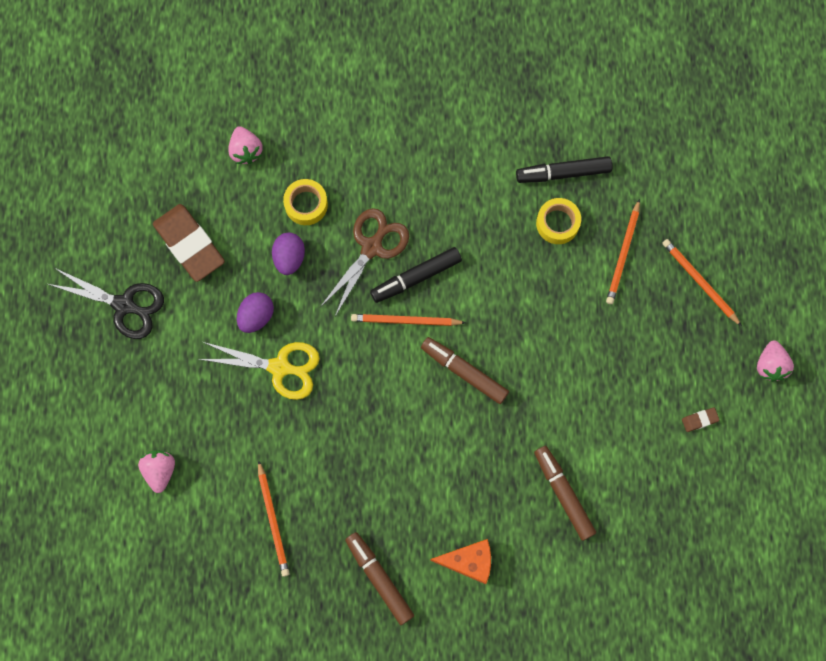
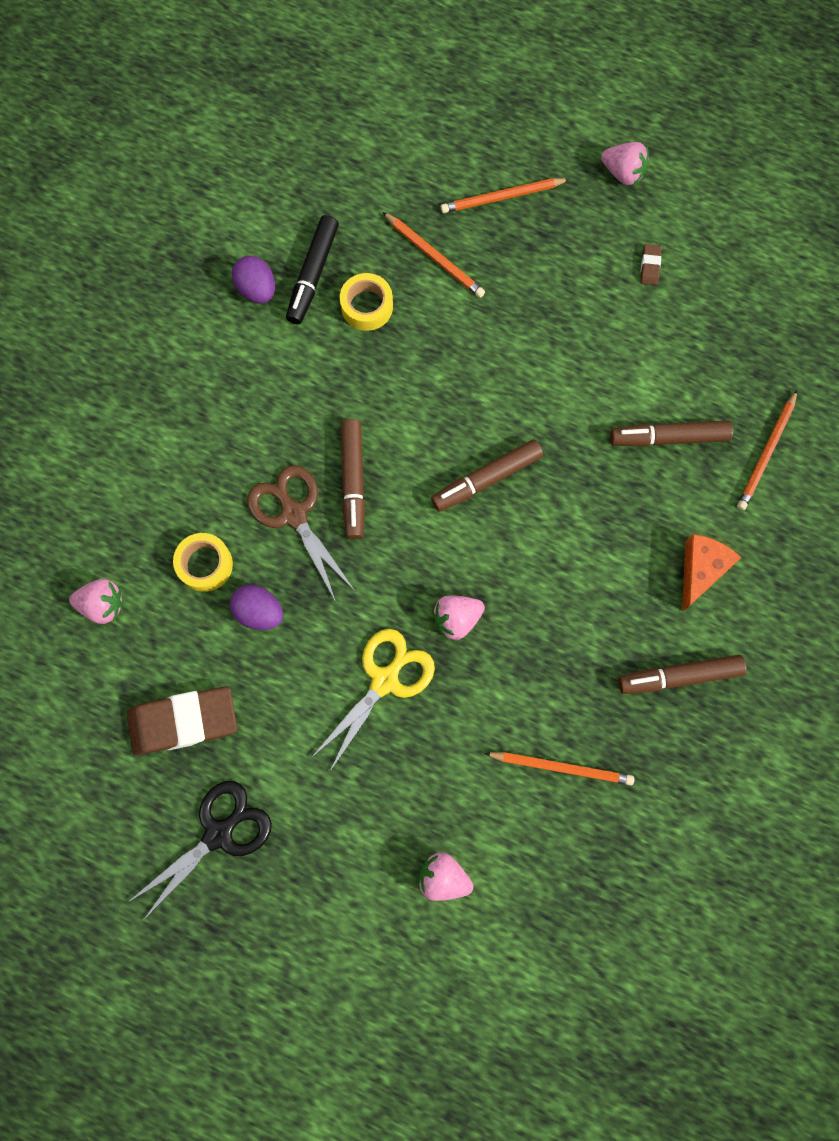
camera: 65 degrees left, 0 degrees up
(256, 316) = (310, 681): purple egg -> purple egg (257, 289)
(348, 397) = (456, 619): none -> pink strawberry
(405, 321) = (398, 515): orange pencil -> orange pencil (766, 453)
(416, 277) = (353, 482): black marker -> brown marker

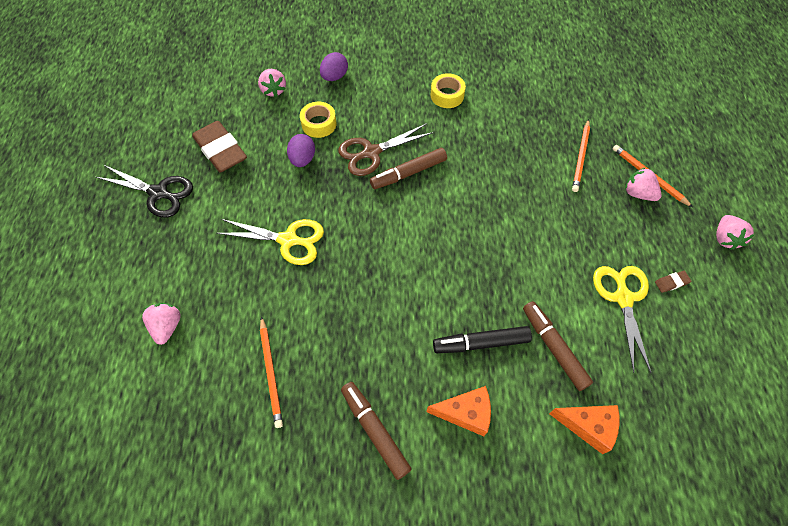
camera: 65 degrees right, 15 degrees down
(257, 289) = (497, 83): purple egg -> purple egg (334, 77)
(294, 514) = (371, 152): brown scissors -> brown scissors turned 150 degrees counterclockwise
(313, 274) = (524, 104): black marker -> black marker (481, 343)
(367, 306) = (523, 136): yellow tape -> yellow tape (447, 95)
(456, 619) = (348, 264): pink strawberry -> pink strawberry (638, 193)
(486, 479) = (452, 243): brown marker -> none
(645, 329) = (623, 298): none -> yellow scissors
(766, 453) = (588, 426): orange pencil -> orange cheese

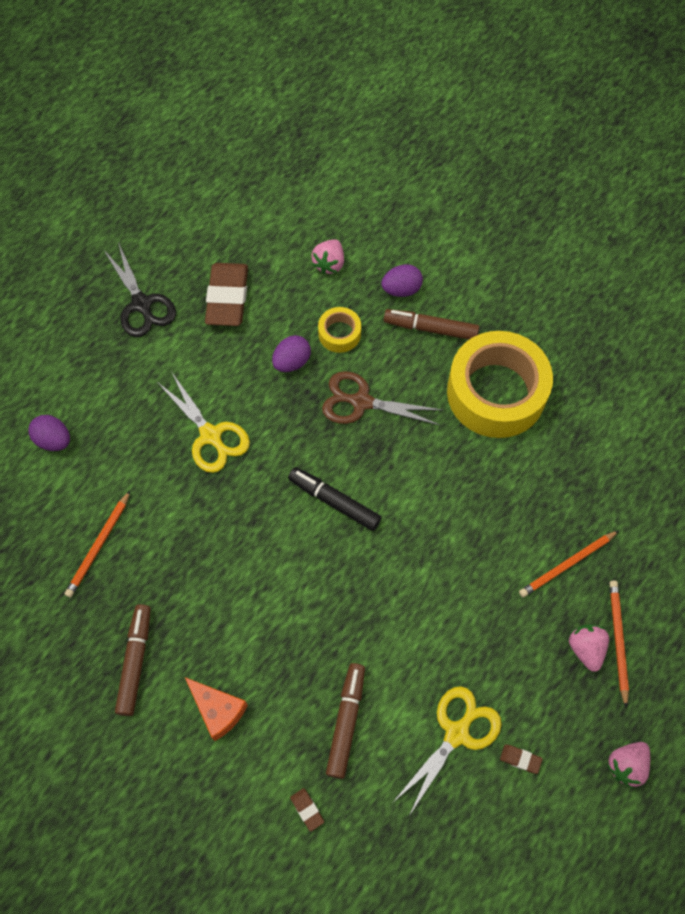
camera: 40 degrees right, 5 degrees up
(167, 326) = (54, 440): pink strawberry -> purple egg
(408, 173) = (376, 450): brown marker -> brown marker (430, 328)
(447, 95) = (496, 392): yellow tape -> yellow tape, size x2.25
(481, 343) = (287, 664): black marker -> black marker (334, 501)
(588, 426) = (307, 809): orange cheese -> brown eraser

